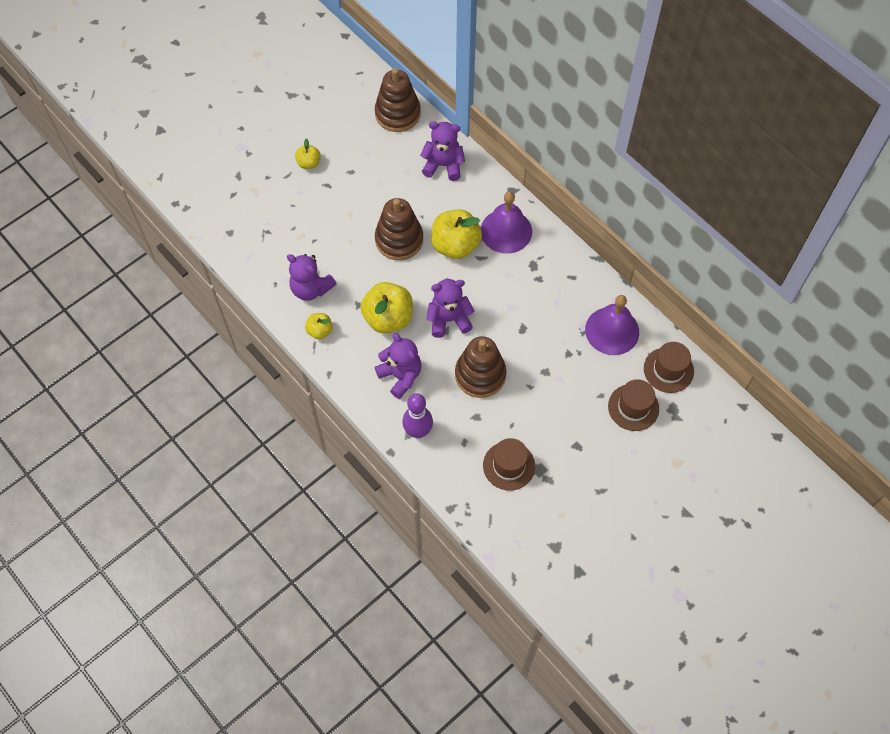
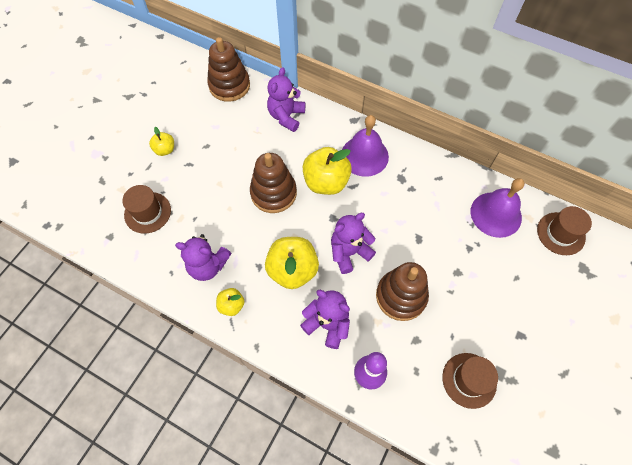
camera: 20 degrees left, 0 degrees up
(443, 165) = (286, 116): purple teddy bear -> purple teddy bear turned 60 degrees counterclockwise
(633, 407) = (550, 279): brown hat -> brown hat (147, 212)

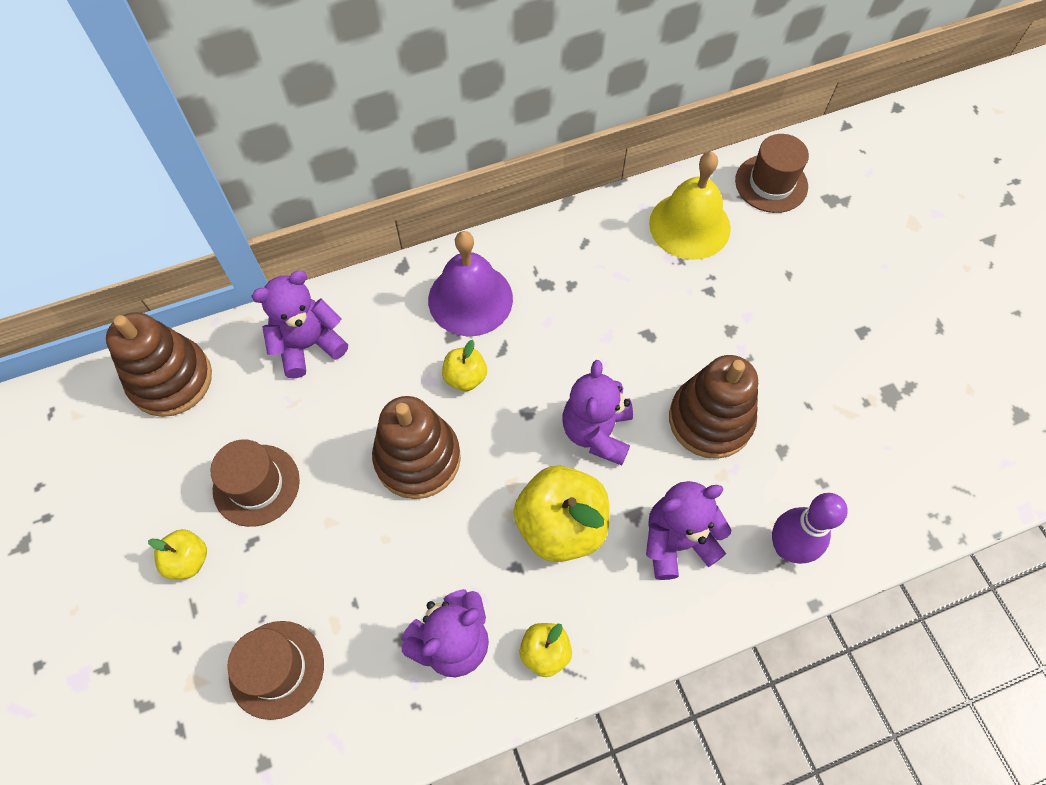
camera: 50 degrees left, 0 degrees up
(286, 116) = (308, 345): purple teddy bear -> purple teddy bear turned 90 degrees clockwise
(326, 182) = (465, 377): yellow apple -> yellow apple, size x0.52
(469, 380) = (876, 432): brown hat -> brown hat (256, 485)
(496, 214) = (689, 225): purple bell -> yellow bell

